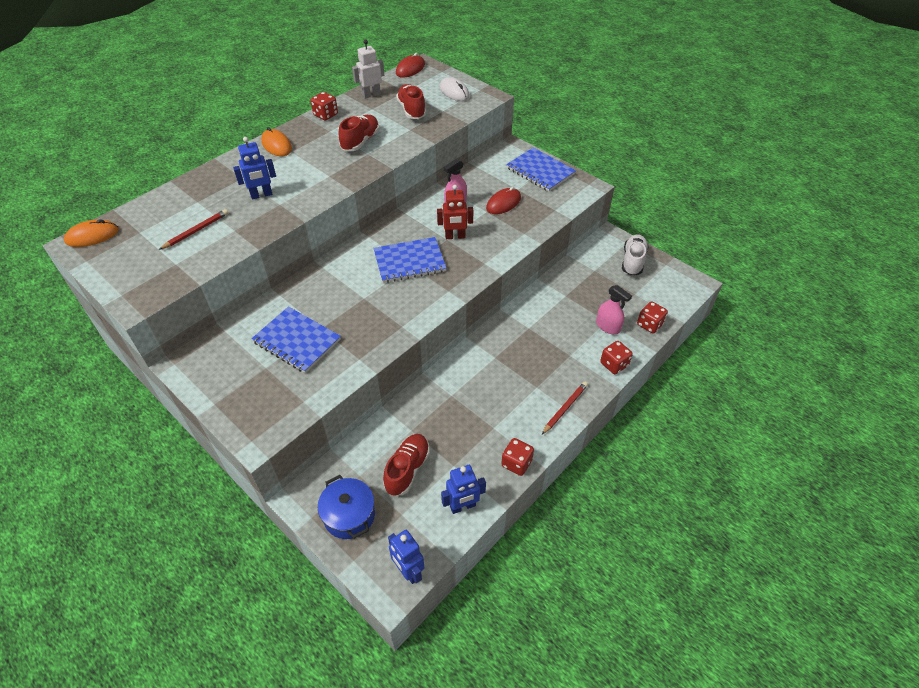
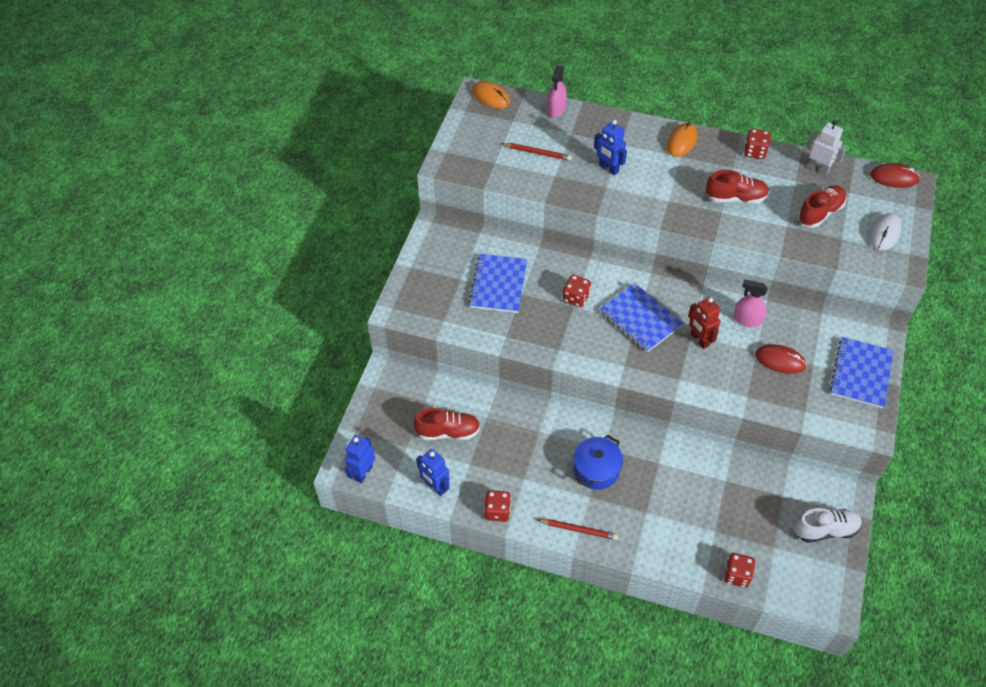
camera: 65 degrees right, 5 degrees up
(349, 515) = (388, 411): blue pot -> blue pot (596, 470)
(608, 326) = (707, 535): pink spray bottle -> pink spray bottle (556, 109)
(614, 364) = (659, 556): red dice -> red dice (576, 298)

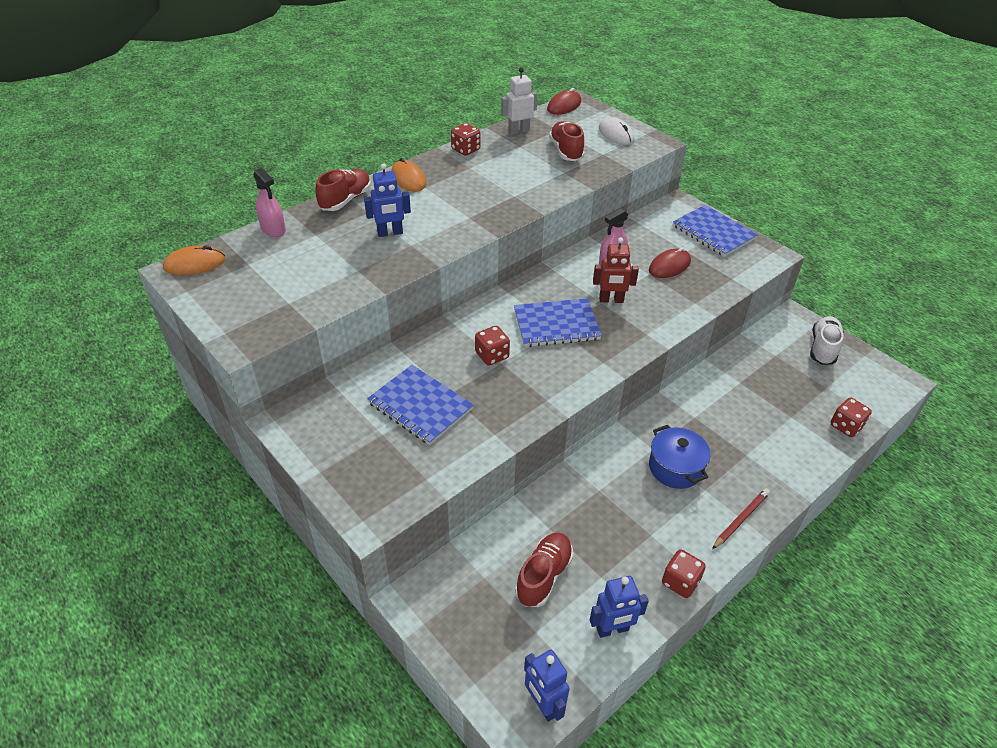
camera: 60 degrees left, 10 degrees down
(537, 153) = (313, 267): red pencil -> none
(735, 198) = (506, 181): red shoe -> red shoe (345, 200)

